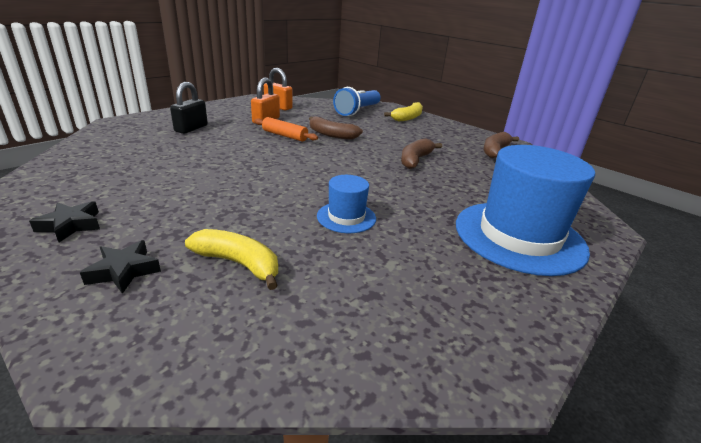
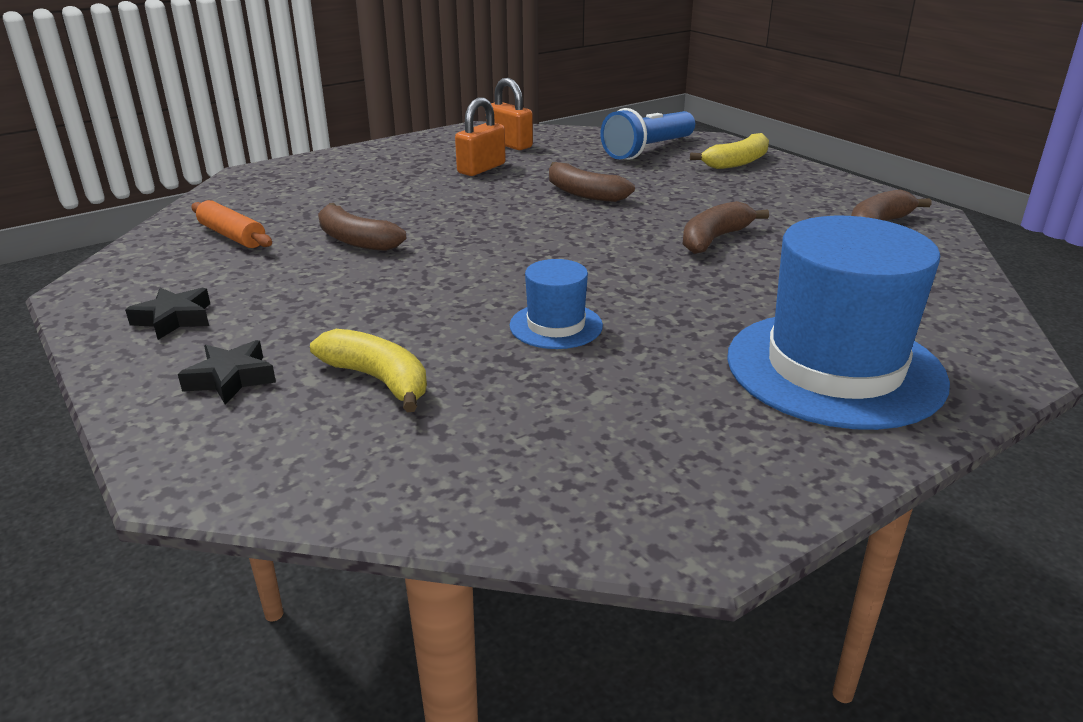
camera: 15 degrees right, 0 degrees up
(191, 128) = (359, 183): black padlock -> none
(197, 165) = (356, 240): none -> brown banana
(285, 136) = (504, 195): orange rolling pin -> orange rolling pin (232, 236)

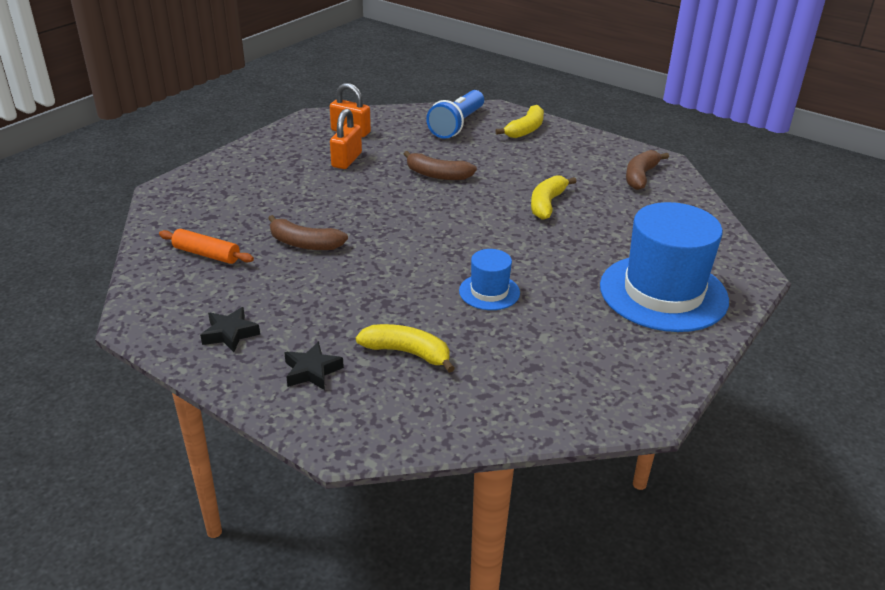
camera: 20 degrees left, 5 degrees up
(714, 239) = (547, 204): brown banana -> yellow banana

